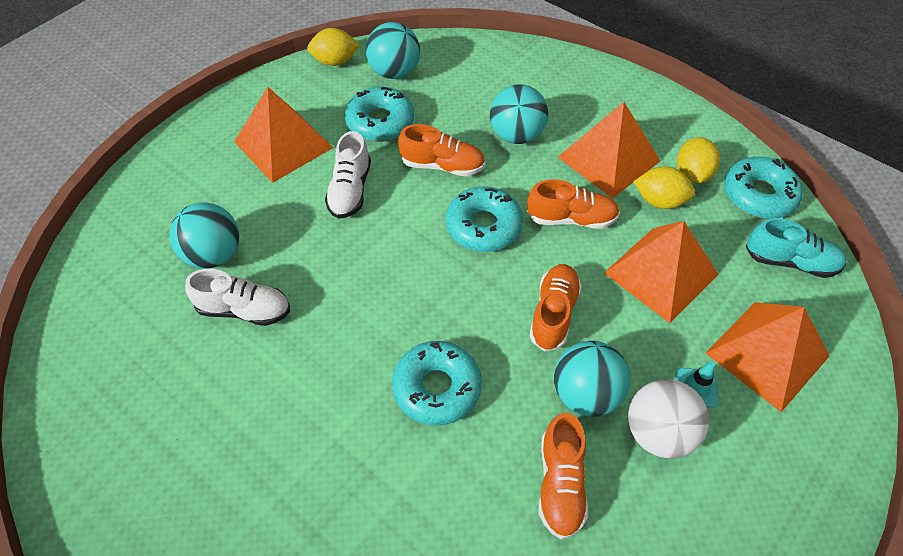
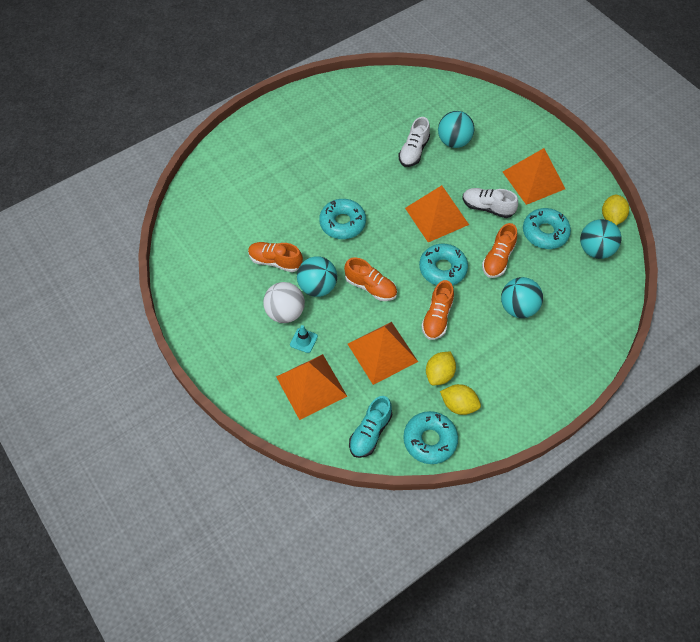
camera: 105 degrees right, 5 degrees up
(609, 159) = (484, 357): orange pyramid -> orange pyramid (436, 216)

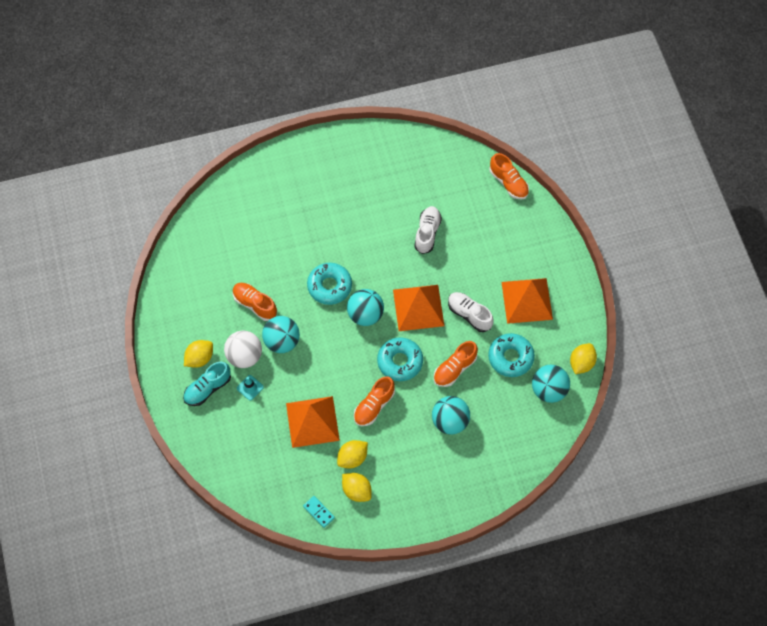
camera: 20 degrees right, 5 degrees up
(239, 329) = (199, 358): none -> yellow lemon
(311, 386) = (240, 431): orange pyramid -> none
(370, 287) = (328, 357): orange shoe -> orange shoe (508, 182)
(370, 432) = (272, 488): turquoise shoe -> turquoise shoe (208, 388)
(413, 151) = (427, 233): white shoe -> white shoe turned 150 degrees clockwise
(430, 440) = (318, 512): turquoise donut -> turquoise domino
(454, 141) = (470, 235): turquoise ball -> turquoise ball (365, 314)

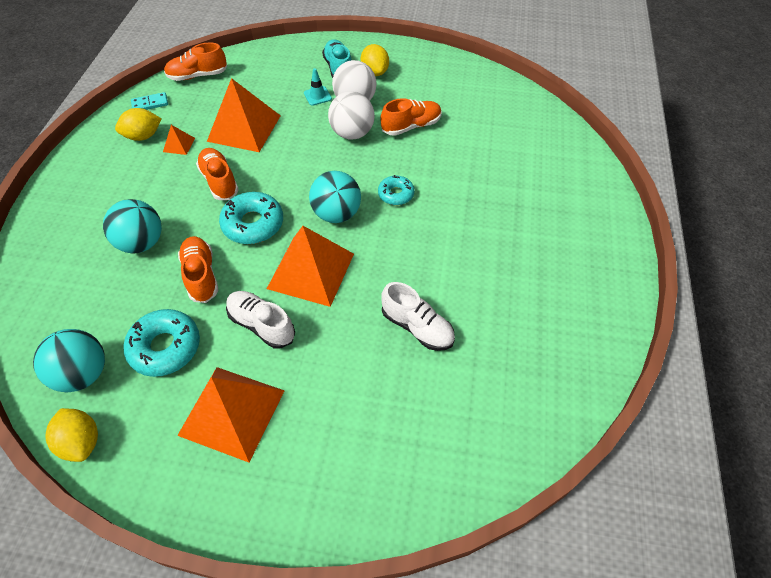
camera: 115 degrees right, 10 degrees down
(282, 341) = (352, 133): turquoise ball -> white ball
(329, 286) = (396, 194): turquoise donut -> turquoise donut, size x0.61
(352, 458) = (179, 144): yellow lemon -> orange pyramid
(469, 315) = (261, 325): white shoe -> white shoe turned 120 degrees counterclockwise
(508, 182) = (455, 491): orange shoe -> orange shoe (198, 76)

